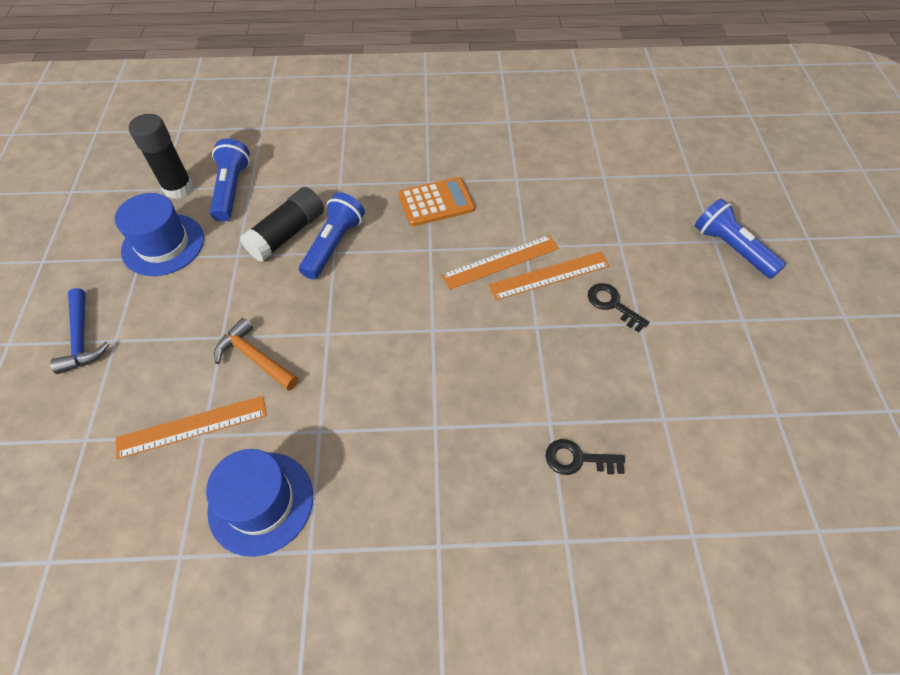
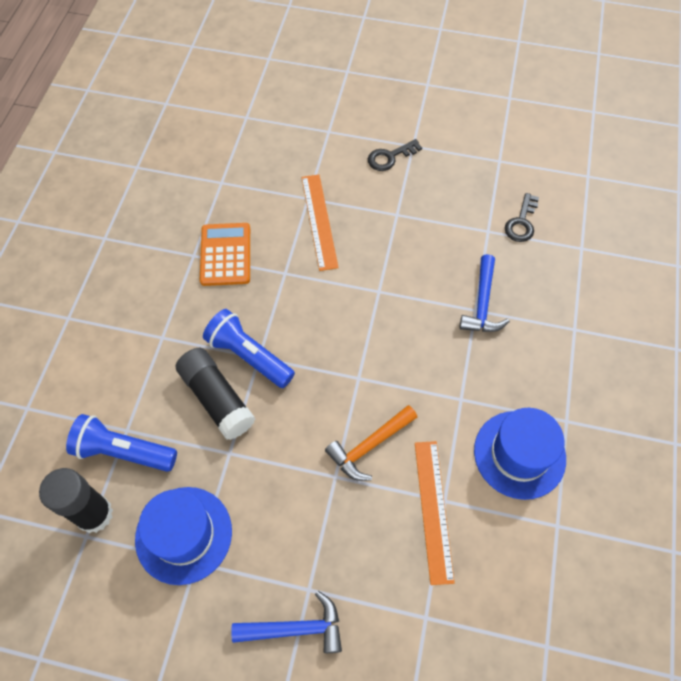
camera: 75 degrees left, 5 degrees up
(445, 433) = (482, 303): none -> blue hammer
(549, 275) = (346, 190): orange ruler -> none
(731, 248) = (358, 64): blue flashlight -> none

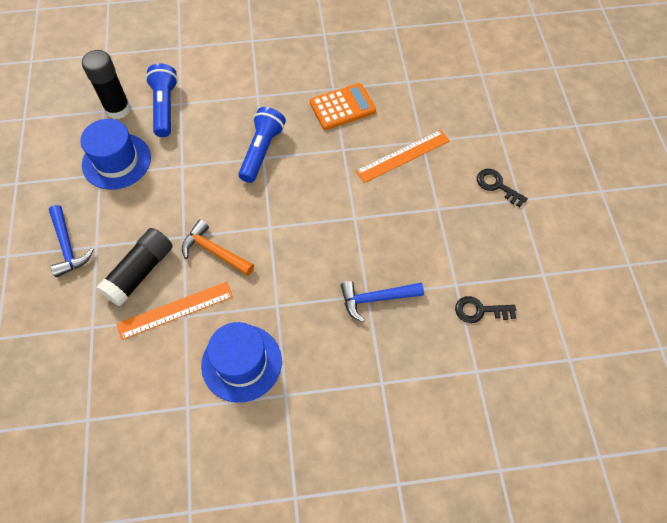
camera: 70 degrees right, 0 degrees up
(217, 399) = (220, 144): black glue stick -> black glue stick (140, 272)

